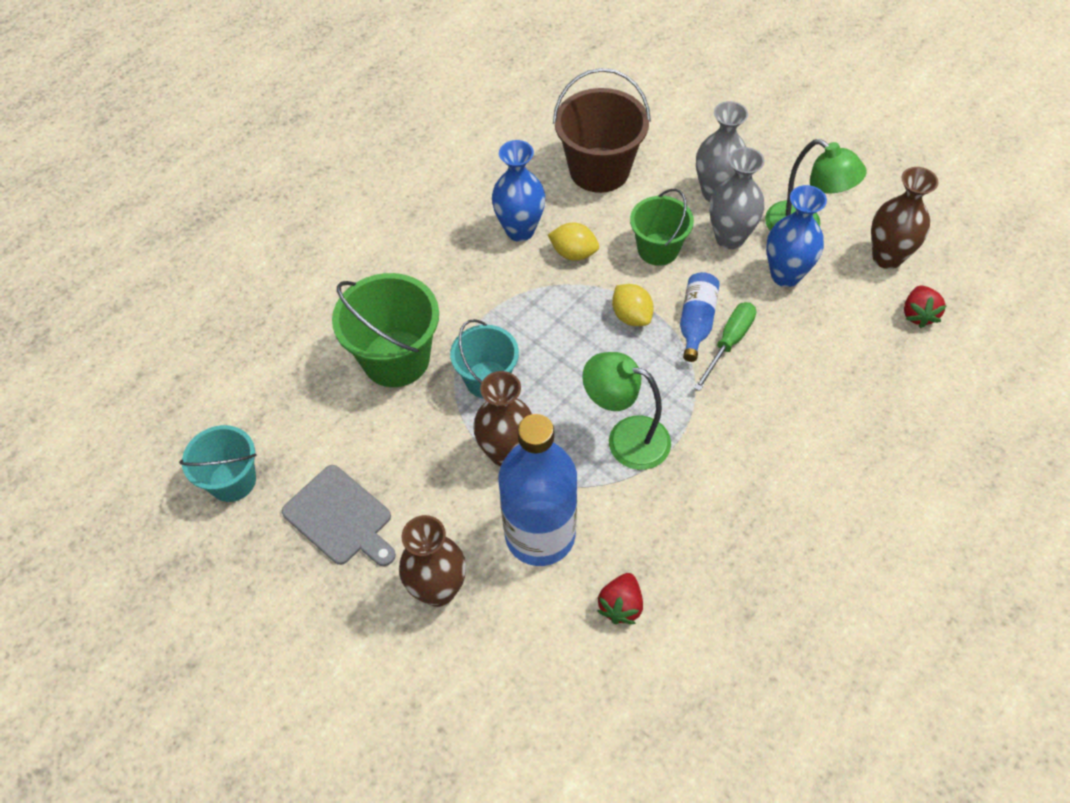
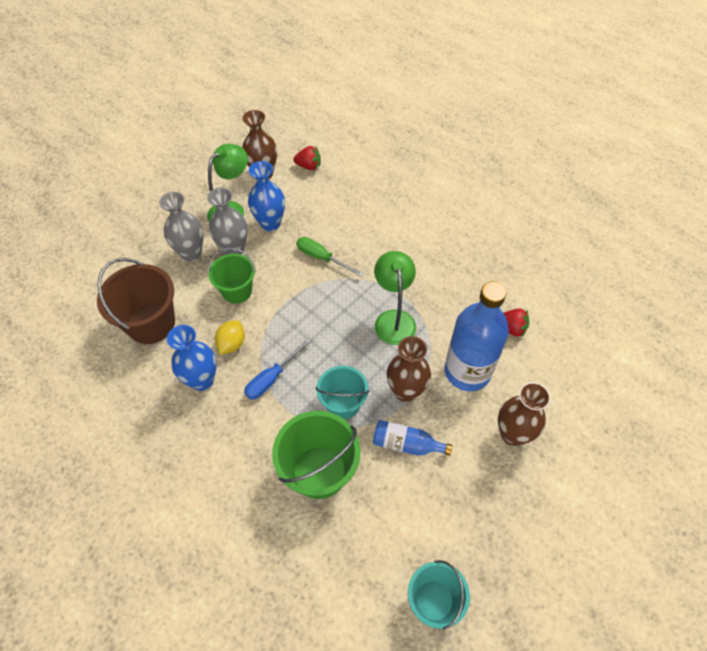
camera: 90 degrees left, 0 degrees up
(340, 517) = (462, 506): grey cutting board -> none
(524, 300) = (272, 378): none -> blue screwdriver
(626, 438) = (393, 319): green lamp -> green lamp turned 150 degrees clockwise
(631, 316) = (294, 310): yellow lemon -> none
(696, 322) = (303, 274): blue bottle -> blue bottle (406, 444)

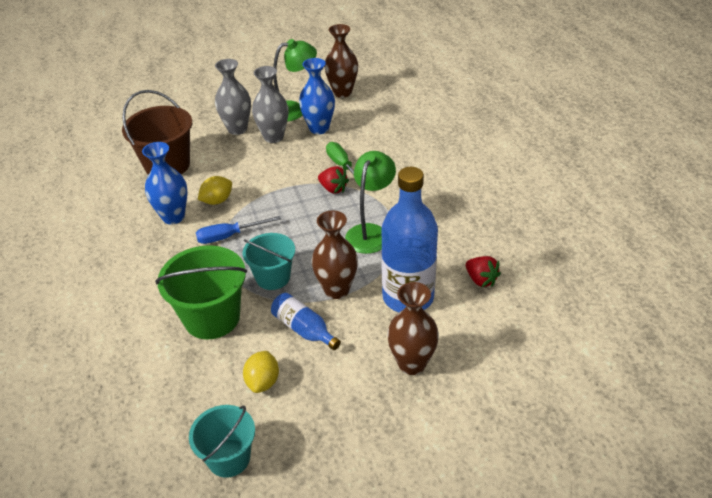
camera: 30 degrees right, 15 degrees down
(237, 291) = (252, 166): green bucket -> none
(309, 166) = (386, 98): red strawberry -> red strawberry (333, 189)
(409, 513) = (263, 382): none -> yellow lemon

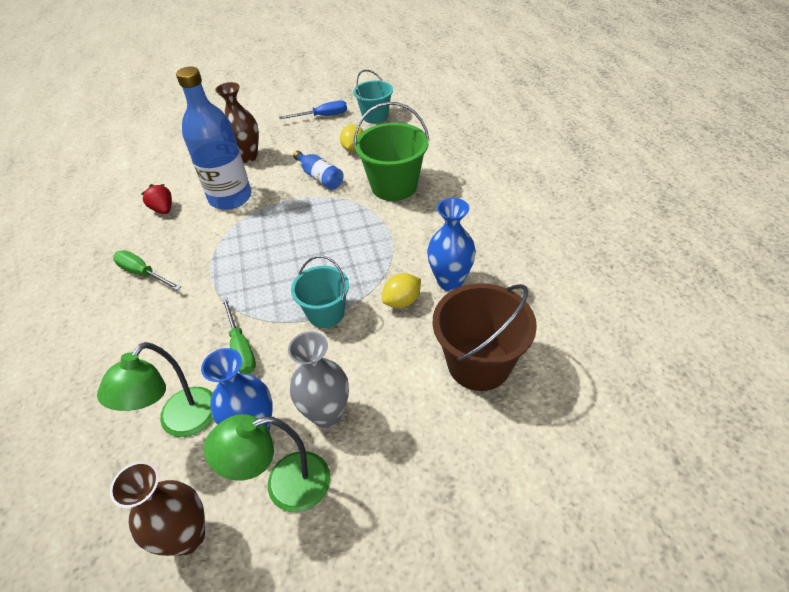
camera: 175 degrees left, 5 degrees up
(229, 236) = (384, 256): blue screwdriver -> blue screwdriver (322, 116)
(237, 129) = (384, 439): grey vase -> none
(273, 277) = (342, 216): turquoise bucket -> turquoise bucket (326, 313)
(333, 189) = (262, 312): red strawberry -> none
(336, 290) = (287, 204): brown vase -> none
(370, 232) = (239, 255): green lamp -> green lamp (181, 422)
(456, 213) = (143, 273): none -> green screwdriver

